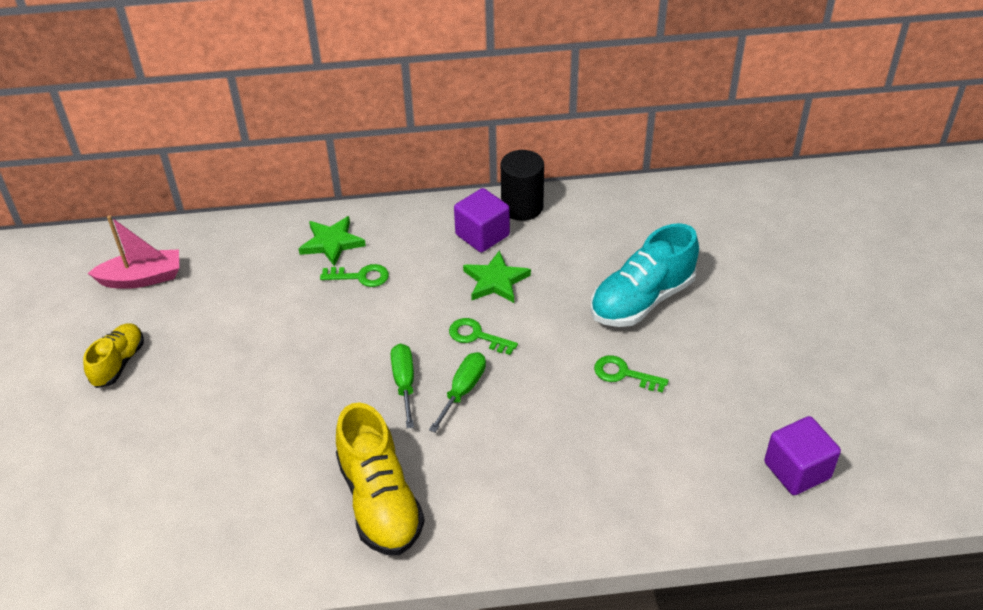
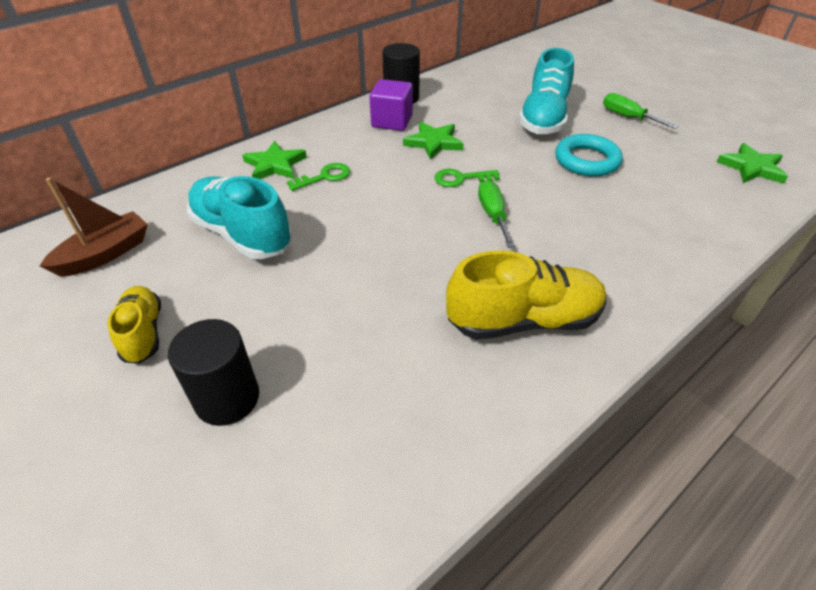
camera: 35 degrees left, 0 degrees up
(131, 444) = (227, 398): none -> black cylinder
(142, 278) = (105, 254): pink boat -> brown boat
(247, 307) = (242, 234): none -> turquoise shoe
(380, 501) = (523, 320): yellow shoe -> yellow shoe turned 45 degrees counterclockwise
(404, 383) = (442, 230): green screwdriver -> green screwdriver (628, 117)
(624, 374) = (586, 160): green key -> turquoise ring
(797, 470) = (751, 167): purple cube -> green star

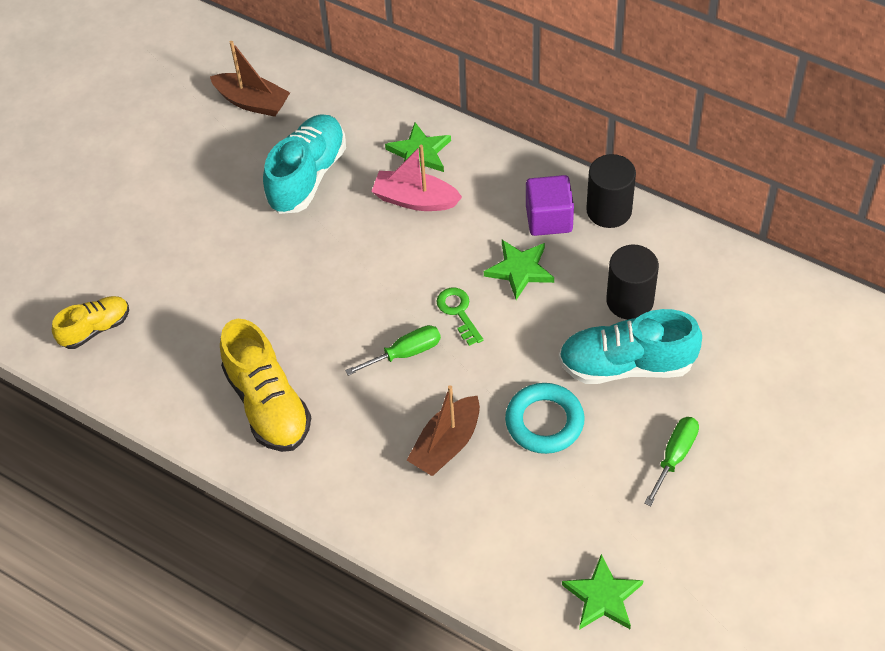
camera: 75 degrees right, 10 degrees up
(143, 333) = (181, 170): yellow shoe -> yellow shoe (95, 329)
(227, 398) = (140, 245): black cylinder -> black cylinder (629, 301)
(324, 177) = (415, 200): green key -> pink boat
(600, 212) = (446, 444): none -> brown boat

